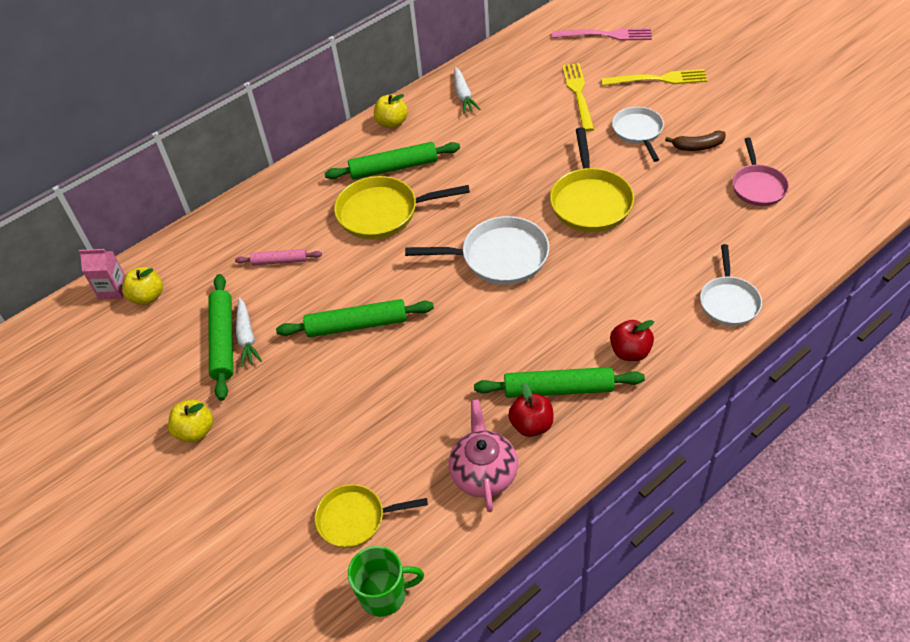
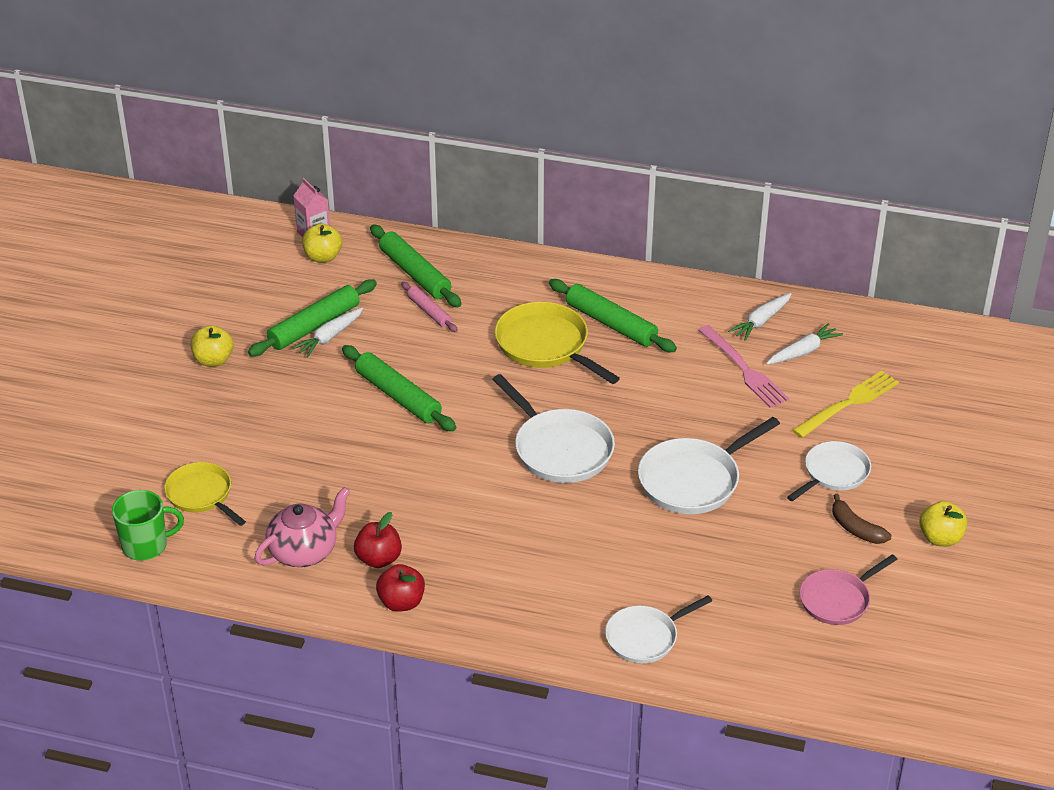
camera: 50 degrees right, 10 degrees down
(384, 594) = (146, 546): green mug -> green mug turned 60 degrees counterclockwise
(392, 123) = (671, 292): yellow apple -> yellow apple (940, 538)
(511, 90) = (803, 351): none -> white carrot
(558, 389) = (433, 559): green rolling pin -> green rolling pin (415, 274)
(590, 201) = (693, 480): yellow pan -> white pan
(607, 35) = (971, 384): pink fork -> pink fork (745, 370)
(630, 352) = (518, 590): red apple -> red apple (401, 602)
(659, 79) = (938, 455): yellow fork -> none

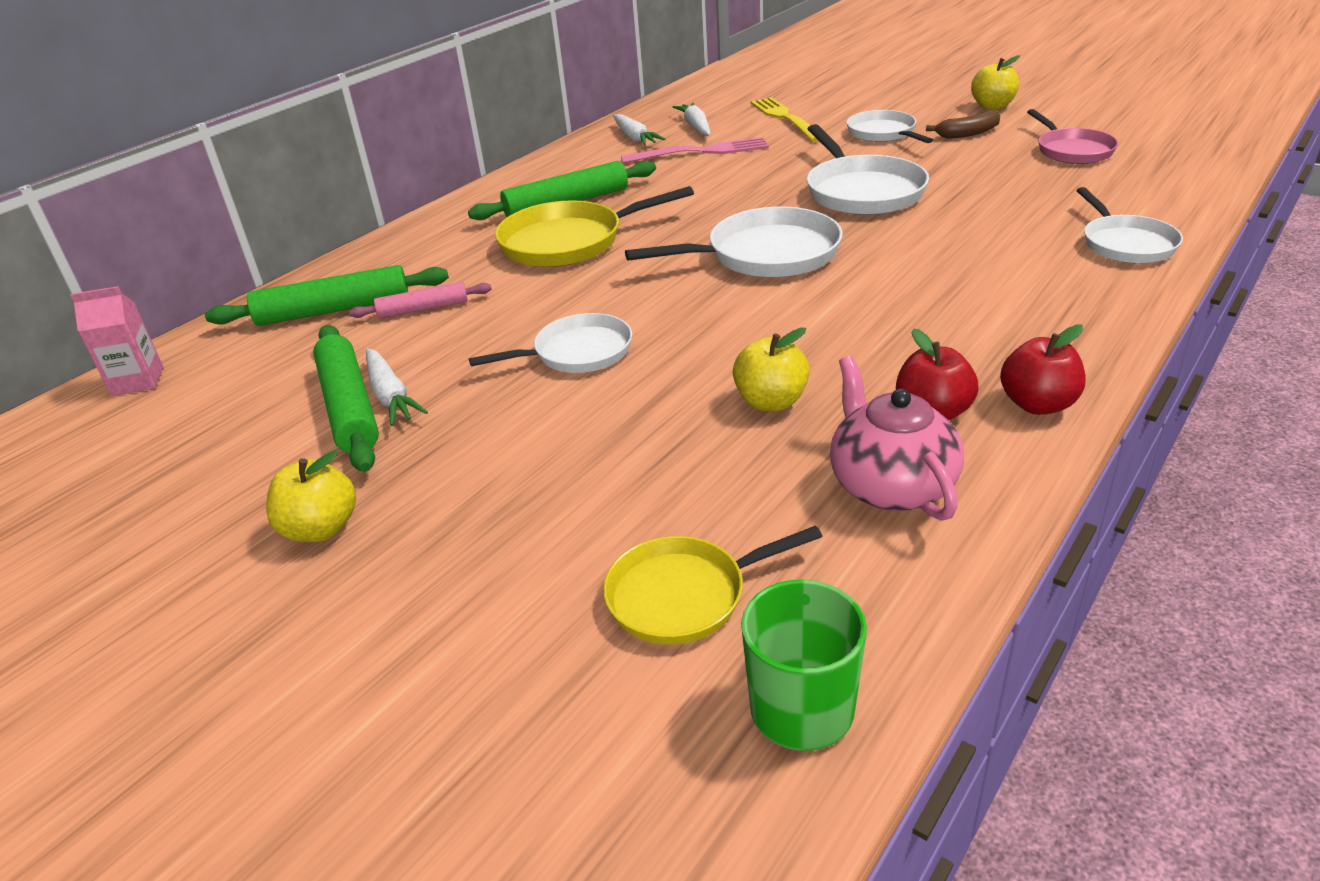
camera: 65 degrees left, 5 degrees down
(323, 257) = (202, 379): yellow apple -> yellow apple (771, 402)
(398, 396) = (577, 353): green rolling pin -> white pan

